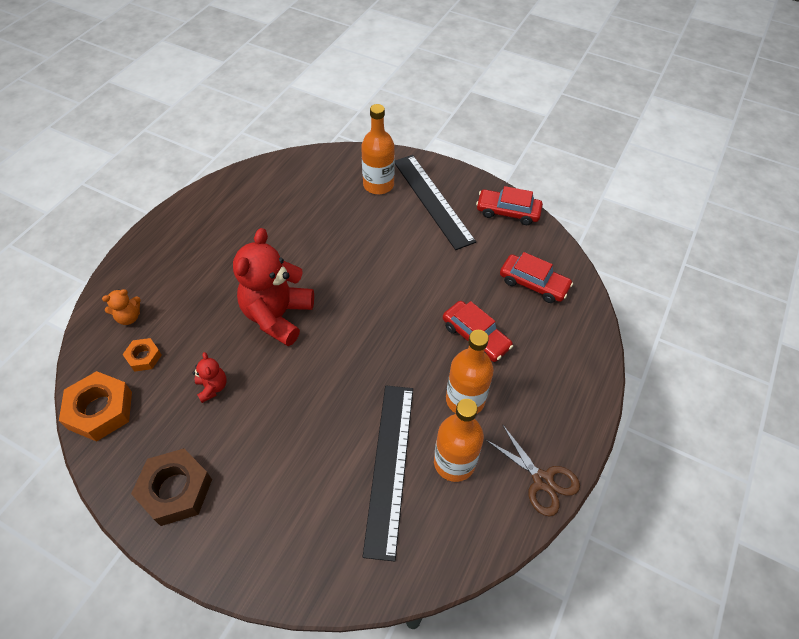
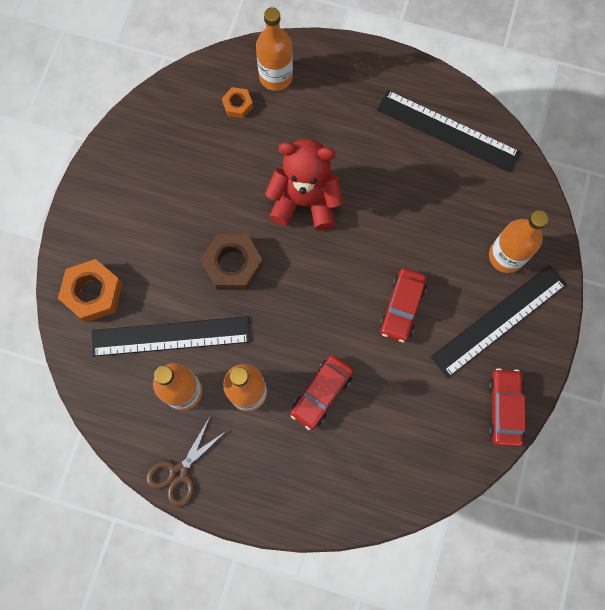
camera: 80 degrees right, 20 degrees up
(100, 410) = (182, 92): orange nut -> orange nut (93, 293)
(129, 317) = (276, 77): orange teddy bear -> orange bottle
(175, 490) = (124, 174): brown nut -> brown nut (233, 264)
(212, 387) = (219, 170): red teddy bear -> none
(250, 198) = (447, 131): none -> black ruler
(533, 284) = (403, 447): red car -> red car (402, 307)

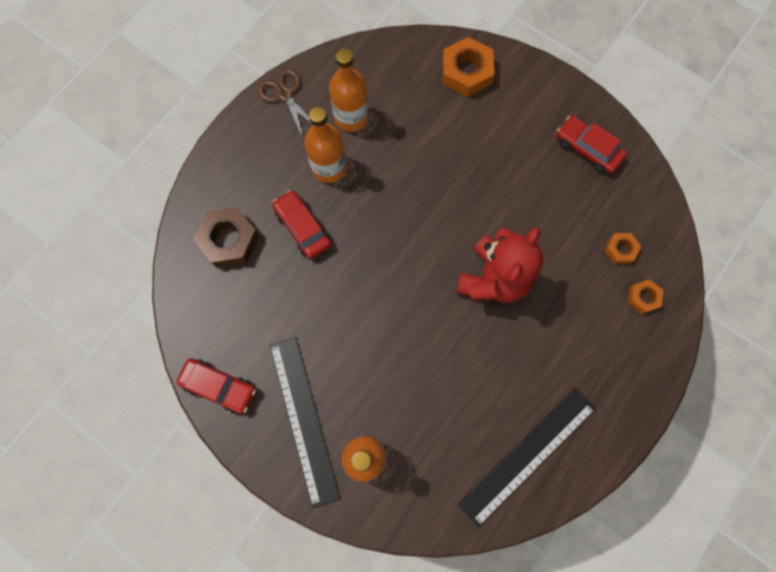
camera: 110 degrees right, 0 degrees up
(171, 336) = (404, 121): black ruler -> none
(233, 264) = (452, 192): brown nut -> brown nut (229, 240)
(276, 77) = (643, 297): orange bottle -> orange nut
(402, 307) = (353, 330): red car -> red car (587, 149)

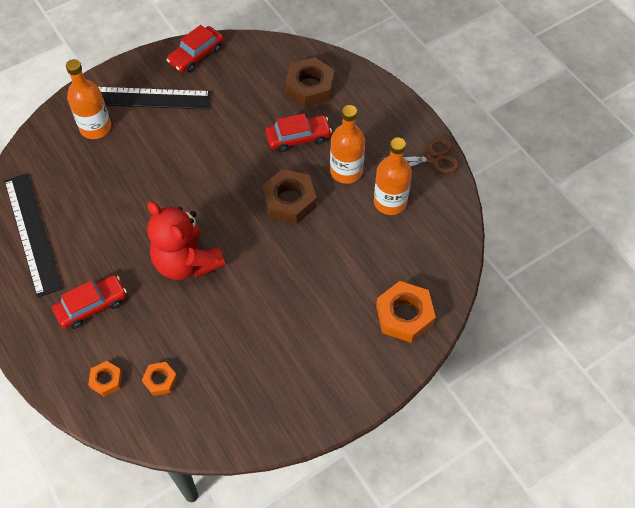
camera: 110 degrees right, 15 degrees down
(384, 208) = (289, 201): none -> brown nut
(587, 149) = (275, 395): red car -> red car (92, 306)

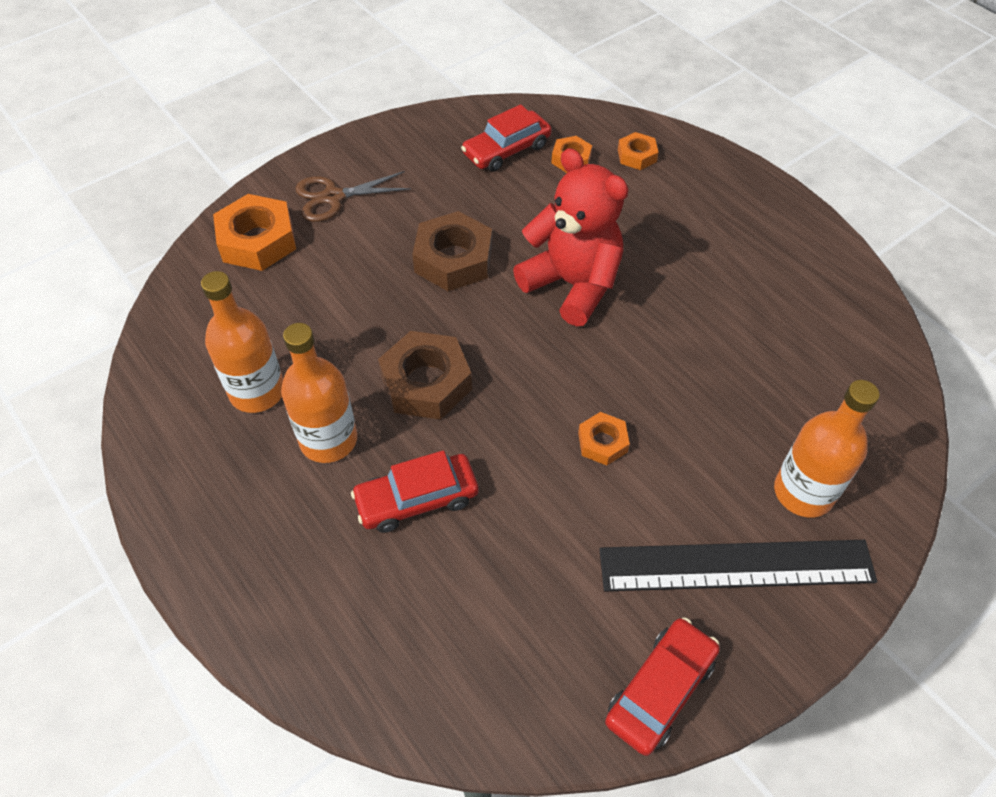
camera: 175 degrees right, 5 degrees down
(32, 233) = (818, 309): black ruler -> none
(92, 306) = (687, 226): red car -> red car (506, 150)
(193, 159) = (602, 442): none -> orange nut
(309, 87) = (398, 620): brown nut -> brown nut (453, 259)
(432, 159) = (168, 474): brown scissors -> brown scissors (333, 197)

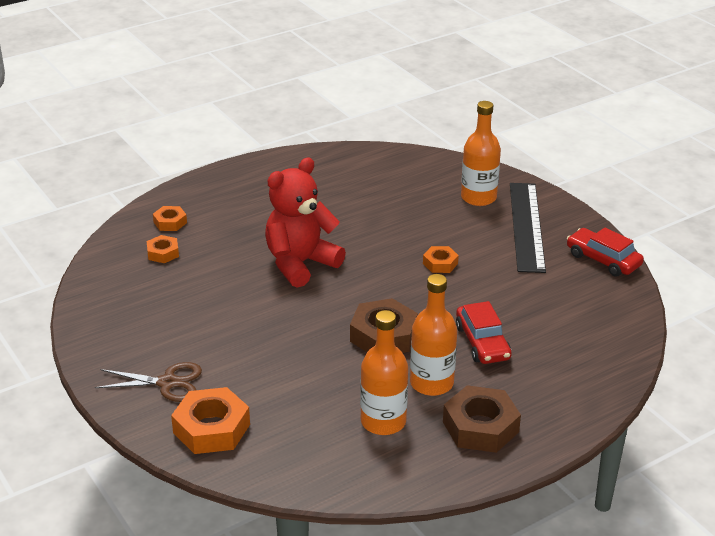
camera: 85 degrees left, 20 degrees down
(333, 197) = (167, 383): brown scissors -> brown scissors turned 75 degrees counterclockwise
(453, 259) = (261, 318): brown nut -> brown nut (480, 427)
(506, 150) = (139, 284): red car -> none

